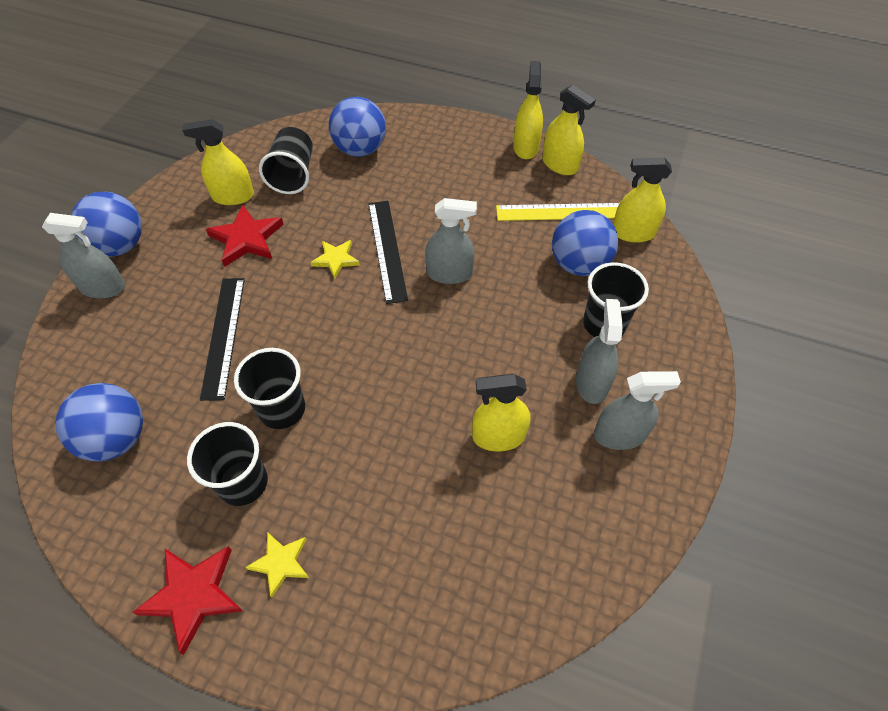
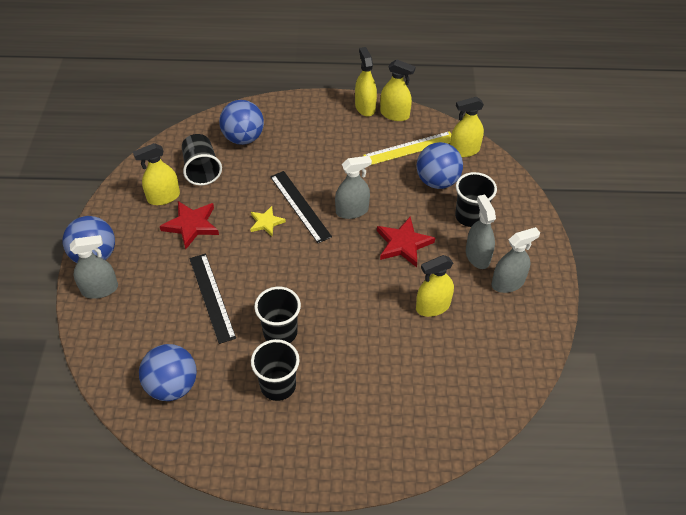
camera: 20 degrees left, 5 degrees down
(193, 595) = (281, 461): red star -> red star (403, 244)
(280, 563) = (329, 424): yellow star -> none

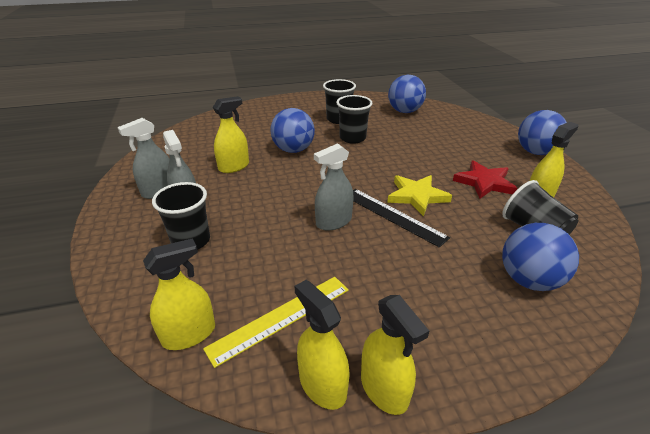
camera: 165 degrees right, 15 degrees down
(100, 289) = (504, 138): grey spray bottle -> none
(212, 297) = (418, 146): black ruler -> none
(266, 222) = (417, 196): yellow star -> yellow star, size x1.60
(394, 114) = (322, 385): yellow spray bottle -> yellow spray bottle turned 45 degrees clockwise
(403, 244) = (268, 203): red star -> none
(437, 181) = (233, 275): blue ball -> blue ball (293, 150)

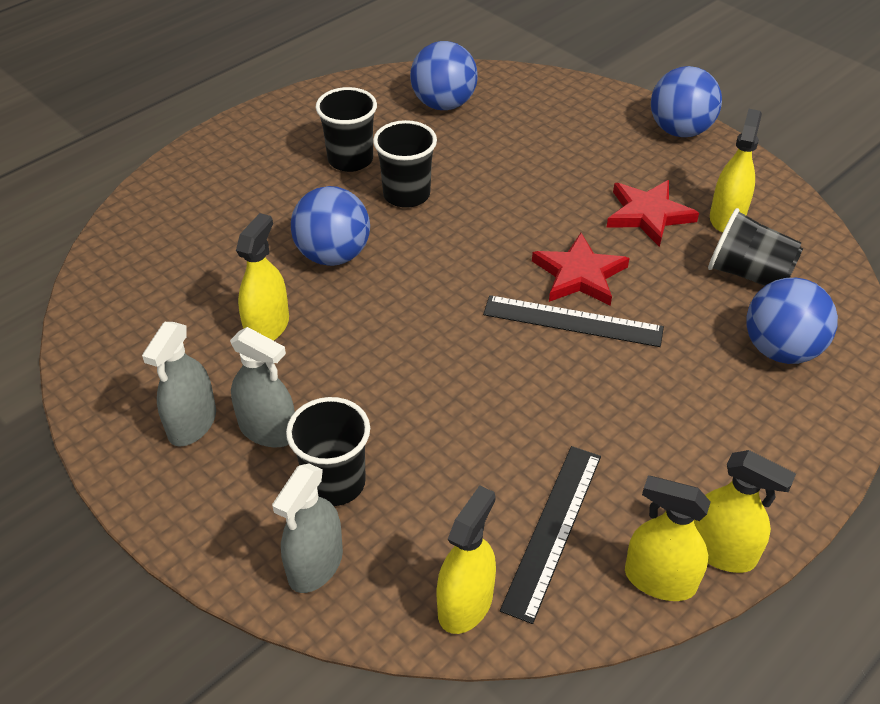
camera: 30 degrees left, 10 degrees up
(281, 318) = (553, 529): yellow ruler -> black ruler
(333, 222) = (503, 364): grey spray bottle -> grey spray bottle (315, 565)
(417, 196) = (579, 274): yellow star -> red star

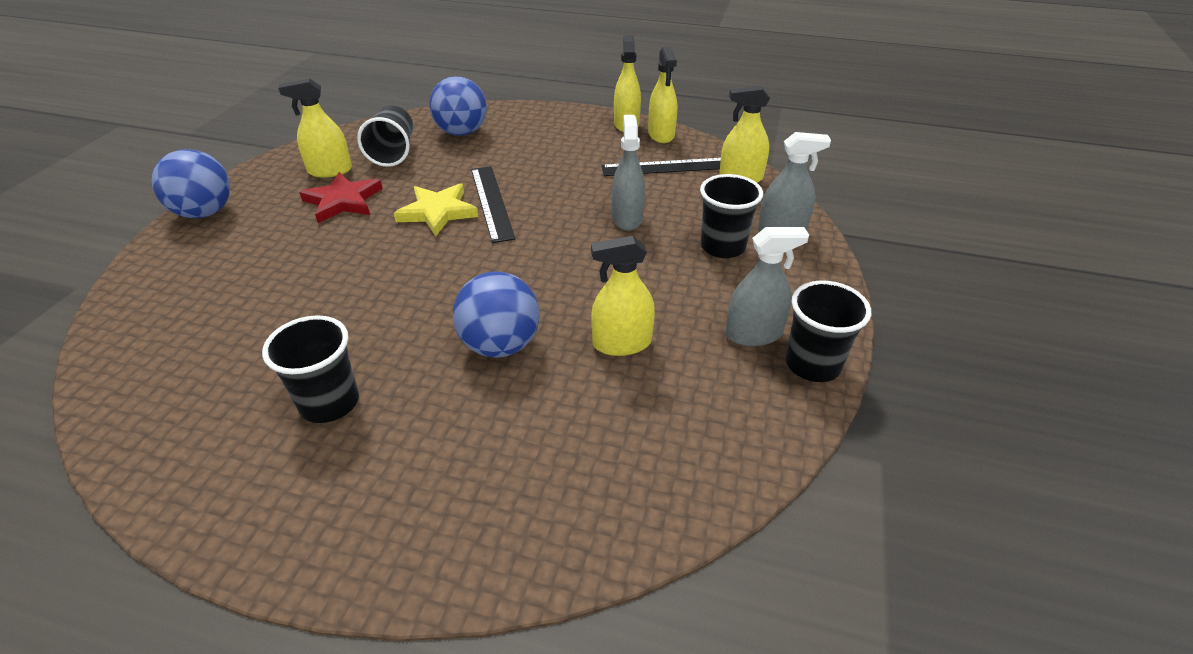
camera: 120 degrees left, 5 degrees down
(268, 430) = (717, 293): grey spray bottle -> grey spray bottle (627, 218)
(406, 195) = (377, 335): black cup -> black cup (812, 364)
(443, 104) = (182, 372): blue ball -> none
(579, 274) = (438, 212): red star -> yellow star

